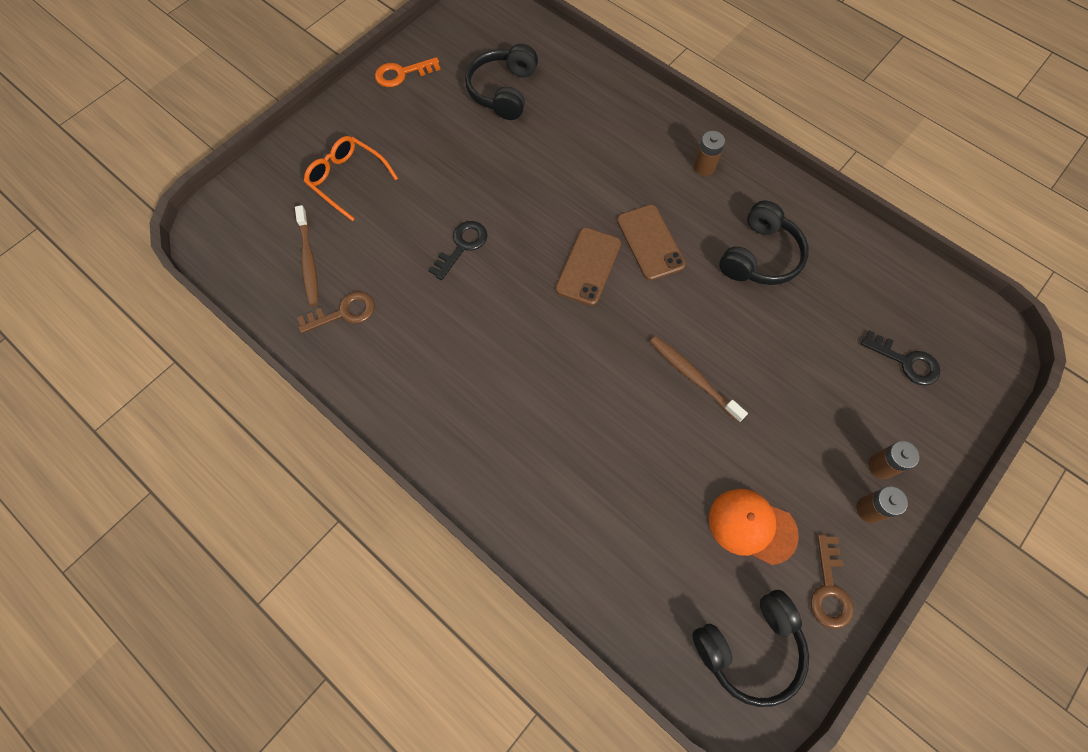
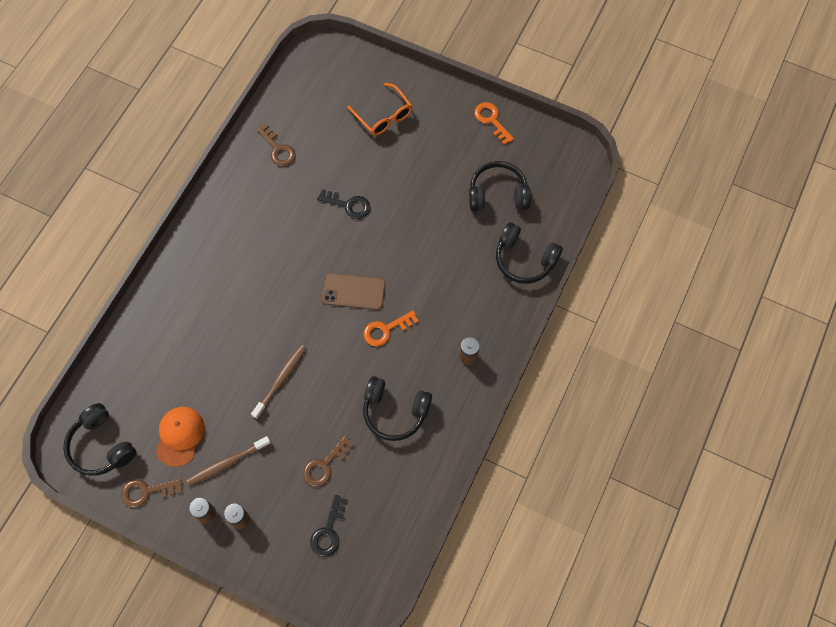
camera: 75 degrees right, 0 degrees up
(308, 260) = (312, 115): brown toothbrush -> brown toothbrush (227, 463)
(347, 179) = (384, 116): orange glasses -> orange glasses turned 120 degrees clockwise
(595, 87) = (524, 259): none -> black headphones
(650, 242) = (386, 330): brown phone -> orange key
(818, 348) = (325, 465): none -> brown key

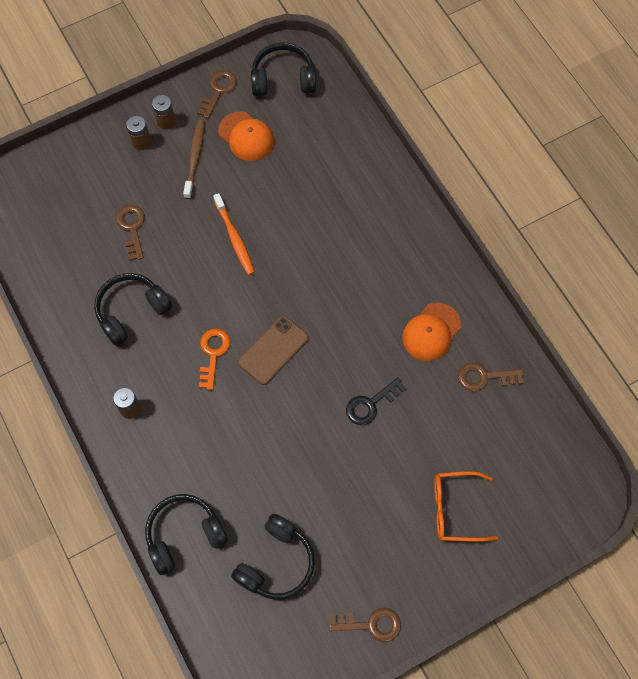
camera: 125 degrees right, 0 degrees up
(266, 199) = (431, 332): none -> orange cap
(280, 380) = (234, 238): brown toothbrush -> orange toothbrush
(328, 531) = (76, 198): black key -> none
(491, 120) = (371, 624): orange key -> brown key

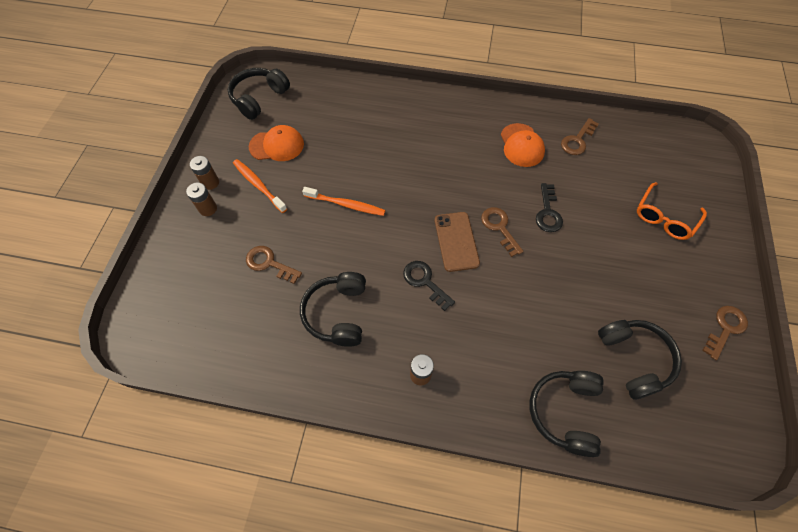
camera: 50 degrees left, 5 degrees down
(195, 158) = (259, 185): brown toothbrush -> orange toothbrush
(213, 354) = (425, 282): orange key -> black key
(218, 90) = (224, 137): brown key -> brown key (499, 228)

